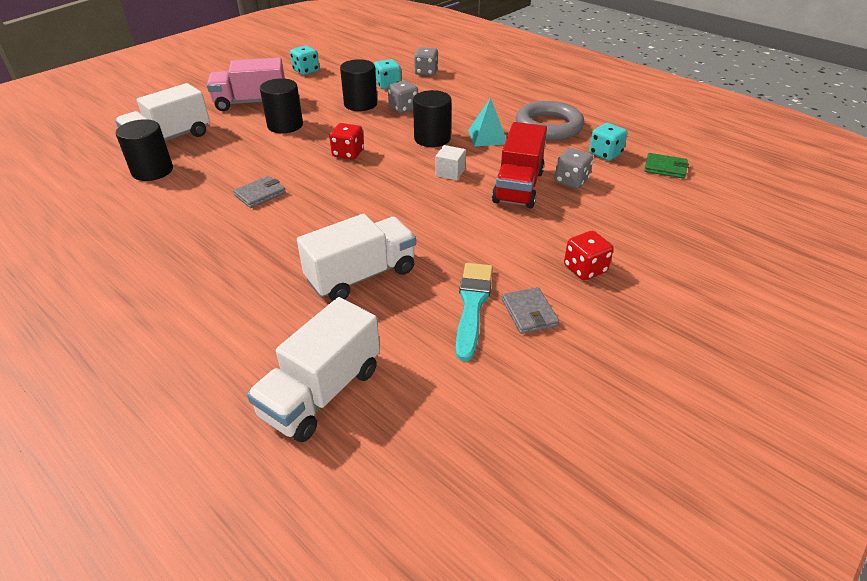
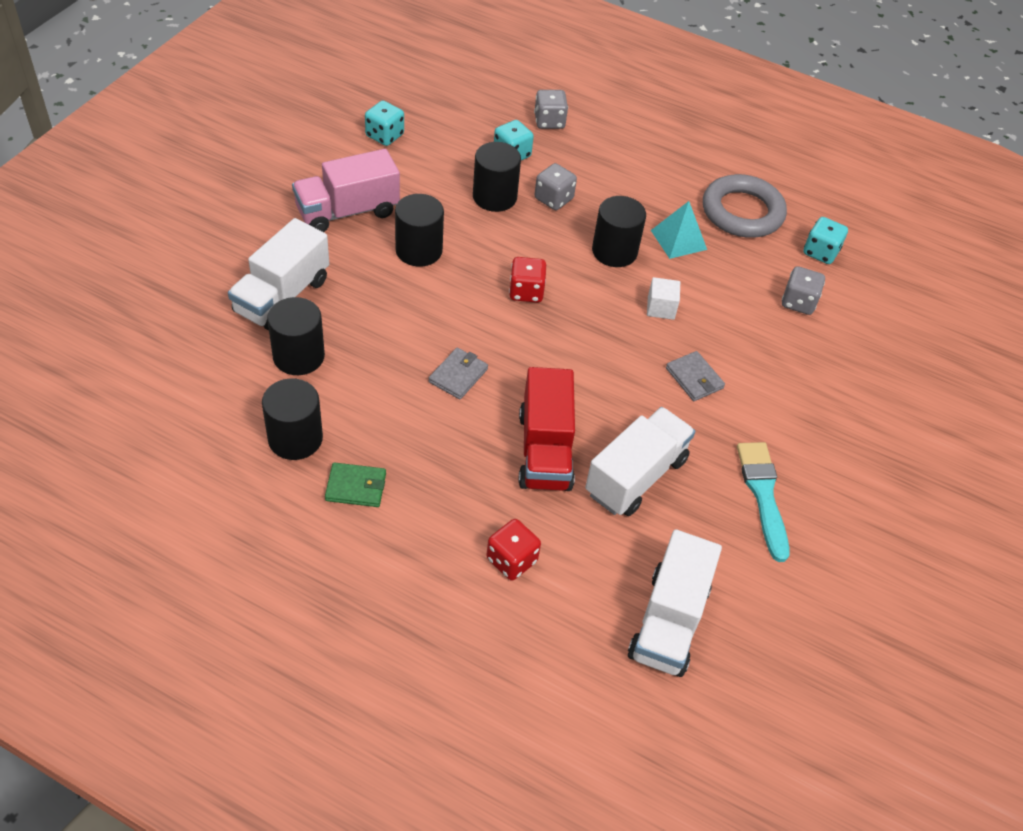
camera: 20 degrees left, 10 degrees up
(108, 216) = (295, 438): none -> black cylinder
(518, 187) = (745, 320): red truck -> red truck (544, 450)
(529, 313) = (819, 494): grey wallet -> grey wallet (694, 378)
(585, 269) = (853, 429): red dice -> red dice (511, 560)
(665, 168) = (890, 267): green wallet -> green wallet (356, 487)

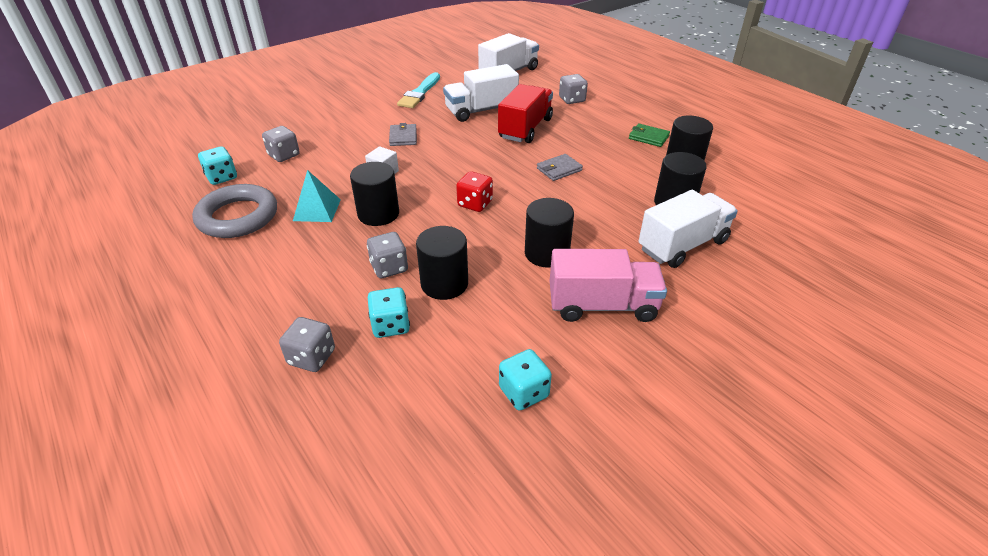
camera: 150 degrees left, 10 degrees down
(511, 560) = (572, 100): red dice -> grey dice

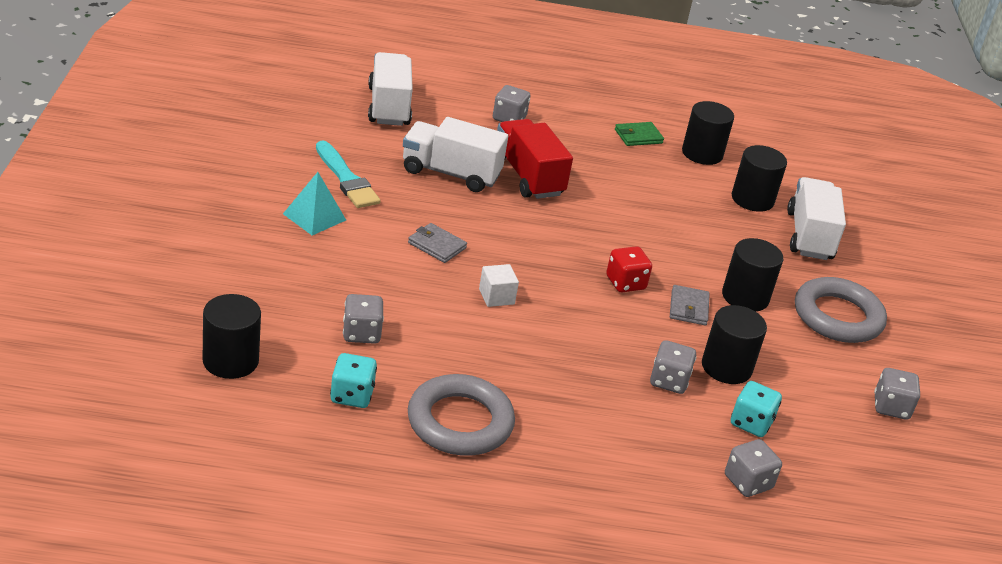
camera: 55 degrees left, 5 degrees down
(317, 210) = (514, 369): turquoise pyramid -> turquoise pyramid (314, 216)
(378, 214) = (572, 340): black cylinder -> black cylinder (230, 361)
(481, 110) = (451, 173): white truck -> white truck turned 90 degrees clockwise
(524, 392) = (891, 407): turquoise dice -> grey dice
(559, 169) = (628, 210): grey wallet -> grey wallet (688, 308)
(602, 305) = (837, 317): pink truck -> grey ring

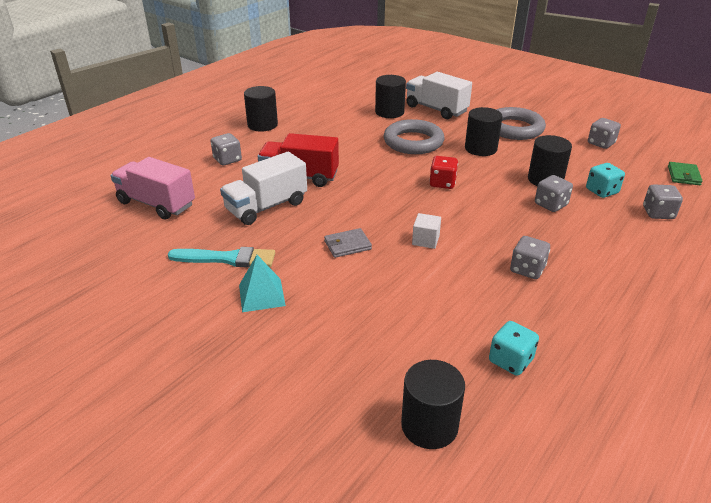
camera: 50 degrees left, 0 degrees up
(361, 333) = (432, 325): grey dice -> grey dice (527, 269)
(389, 106) = (156, 204): white truck -> pink truck
(460, 422) = (564, 312): grey ring -> grey ring (413, 142)
(638, 136) = (295, 123): green wallet -> green wallet (683, 175)
(688, 308) = (480, 171): grey wallet -> none
(702, 153) = (332, 110): black cylinder -> black cylinder (262, 125)

